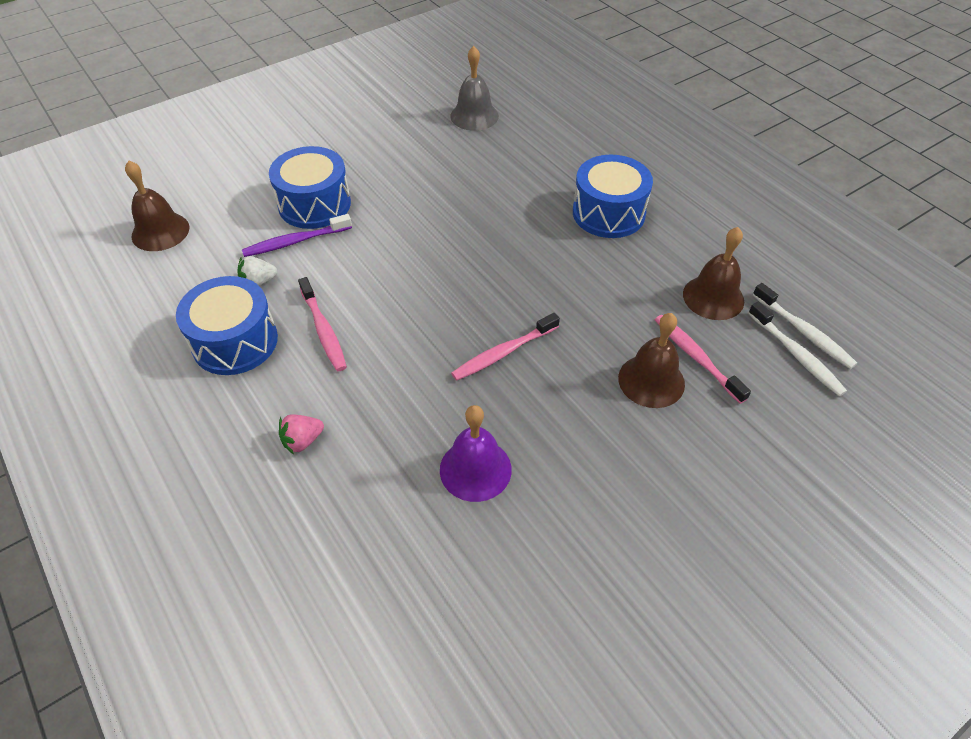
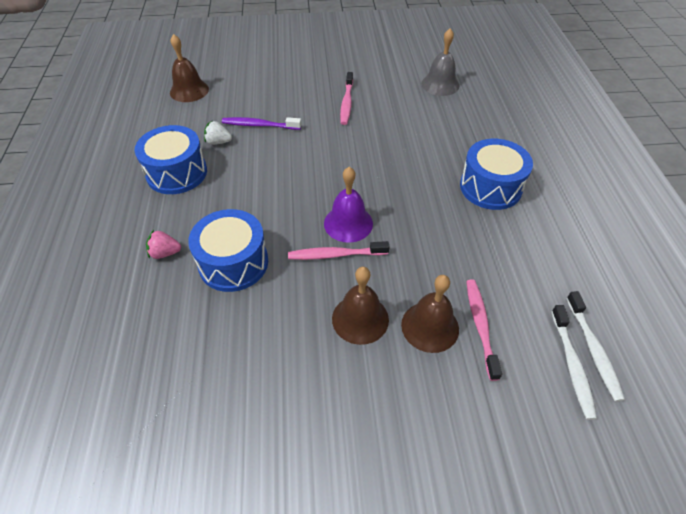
camera: 30 degrees right, 0 degrees up
(314, 204) = (289, 106): blue drum -> blue drum (233, 263)
(323, 330) = (232, 188): pink toothbrush -> pink toothbrush (347, 103)
(475, 469) = (254, 327): purple bell -> purple bell (348, 223)
(713, 297) = (530, 285): brown bell -> brown bell (360, 319)

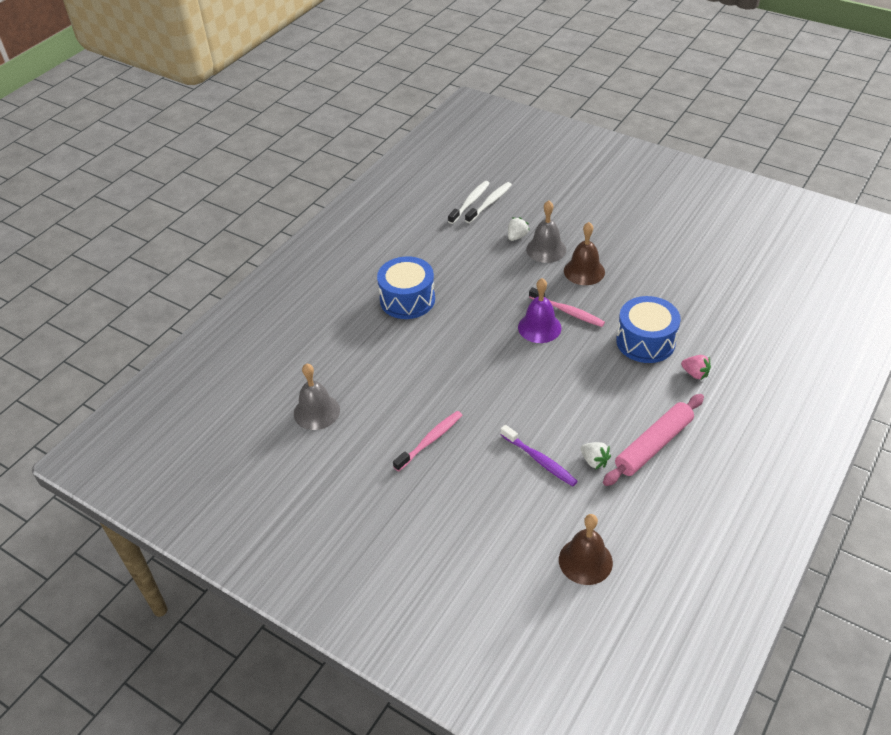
camera: 140 degrees left, 5 degrees down
(177, 173) = (653, 445): blue drum -> pink rolling pin
(430, 326) = (546, 249): brown bell -> grey bell
(480, 326) = (517, 236): pink toothbrush -> white strawberry

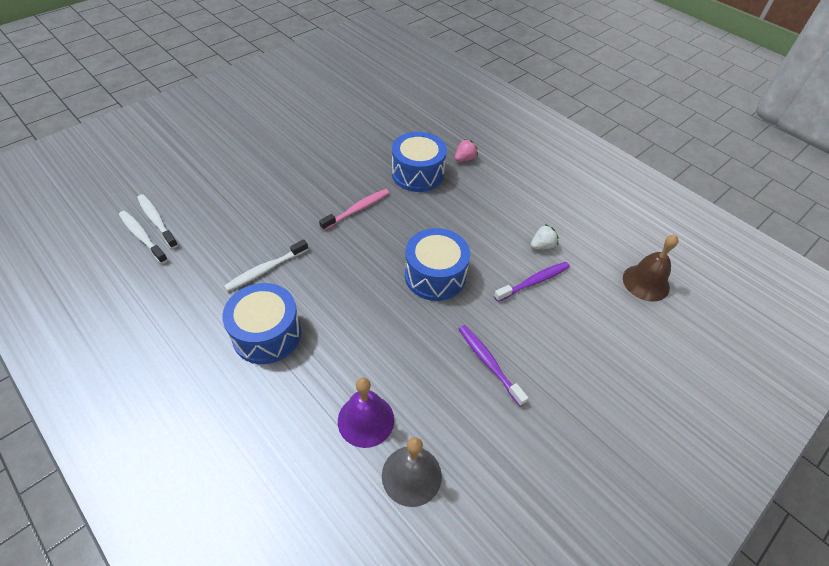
camera: 80 degrees left, 5 degrees up
(430, 440) = (489, 363): pink toothbrush -> purple toothbrush
(469, 278) = (265, 270): none -> white toothbrush
(512, 384) = (435, 276): none -> blue drum
(517, 236) = (228, 215): white strawberry -> none
(539, 327) = (368, 235): purple bell -> purple bell (366, 420)
(546, 249) = (262, 199): grey bell -> none
(584, 271) = (309, 183): brown bell -> none
(653, 445) = (533, 205): pink rolling pin -> none

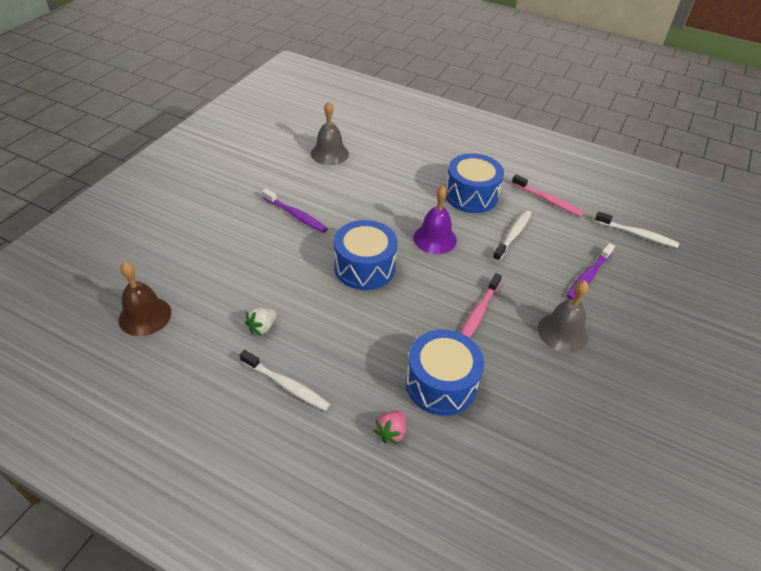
camera: 160 degrees right, 5 degrees down
(157, 221) = (644, 250): white toothbrush -> white toothbrush (286, 385)
(185, 302) = (548, 200): none -> pink toothbrush
(303, 180) = (562, 332): none -> grey bell
(366, 420) = (370, 169): purple bell -> purple bell (435, 238)
(533, 282) = (267, 286): purple toothbrush -> purple toothbrush (588, 276)

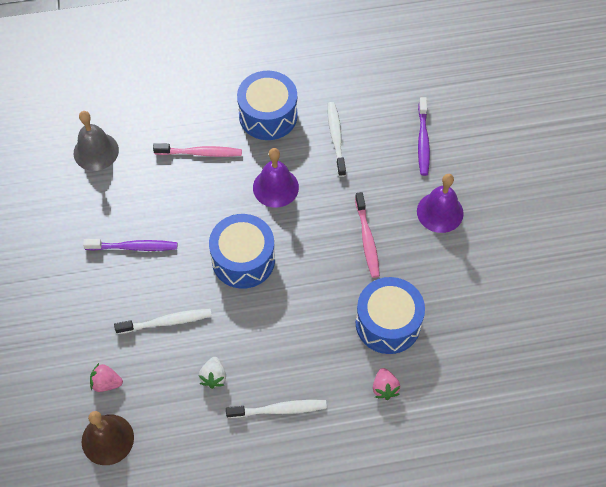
camera: 35 degrees left, 15 degrees up
(186, 281) = (106, 383): none -> pink strawberry
(548, 200) = (336, 76): pink toothbrush -> pink toothbrush (200, 153)
(562, 332) = (440, 212): grey bell -> purple bell
(637, 234) = (432, 67): white toothbrush -> white toothbrush (166, 322)

